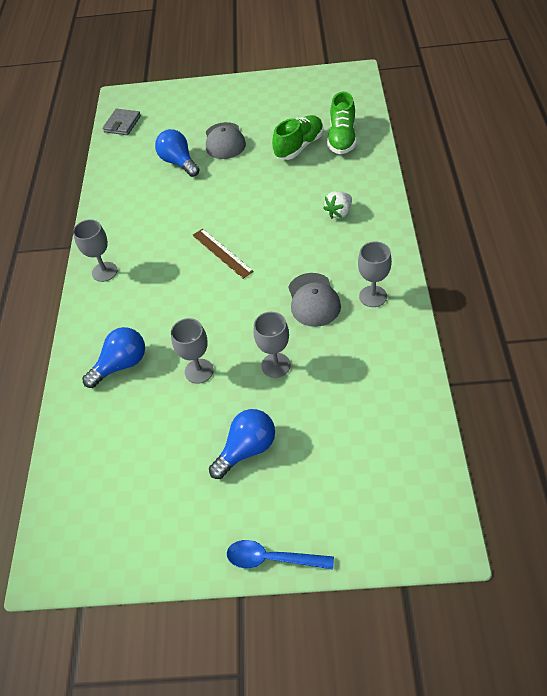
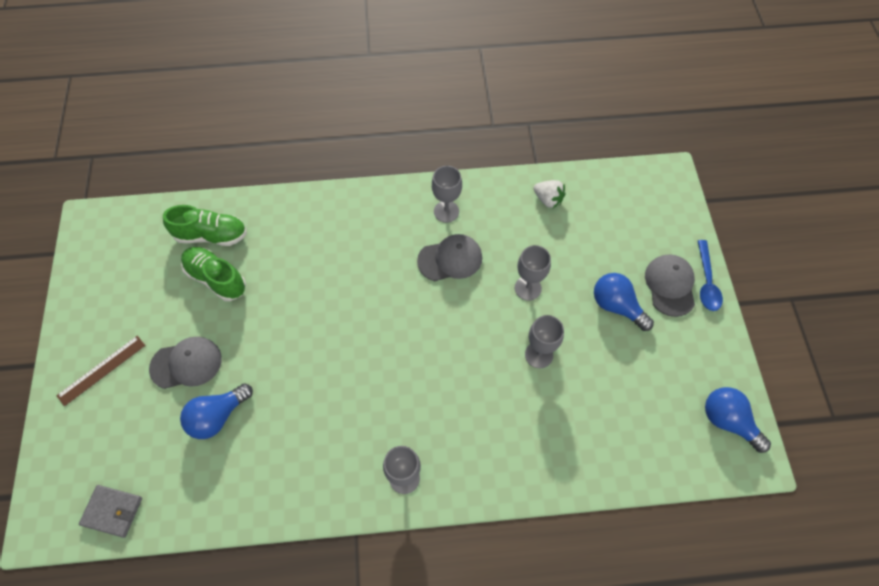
camera: 100 degrees left, 10 degrees up
(121, 365) = (536, 432): blue light bulb -> blue light bulb (728, 421)
(222, 253) = (382, 348): brown ruler -> brown ruler (102, 370)
(269, 512) = (670, 285): none -> grey cap
(339, 213) = (332, 238): white strawberry -> white strawberry (548, 200)

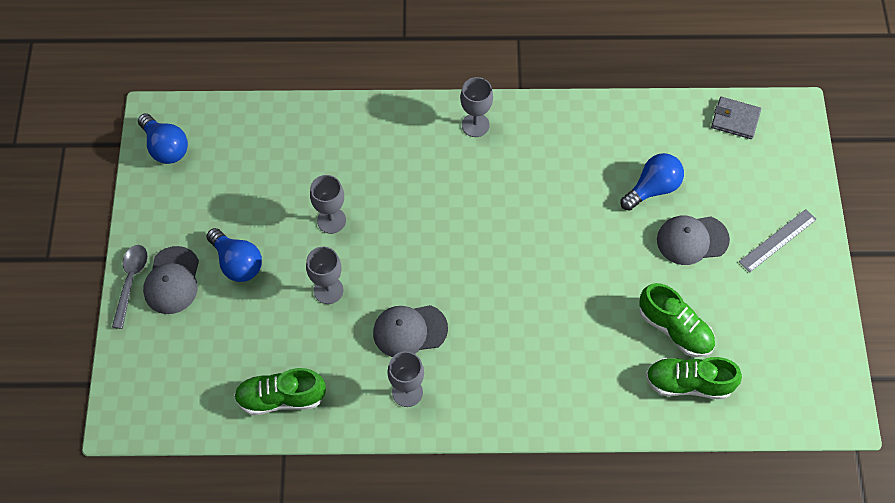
camera: 175 degrees left, 0 degrees up
(102, 370) = (777, 240): brown ruler -> grey ruler
(548, 200) = (281, 398): white strawberry -> green shoe
(706, 282) = (131, 282): blue spoon -> grey spoon

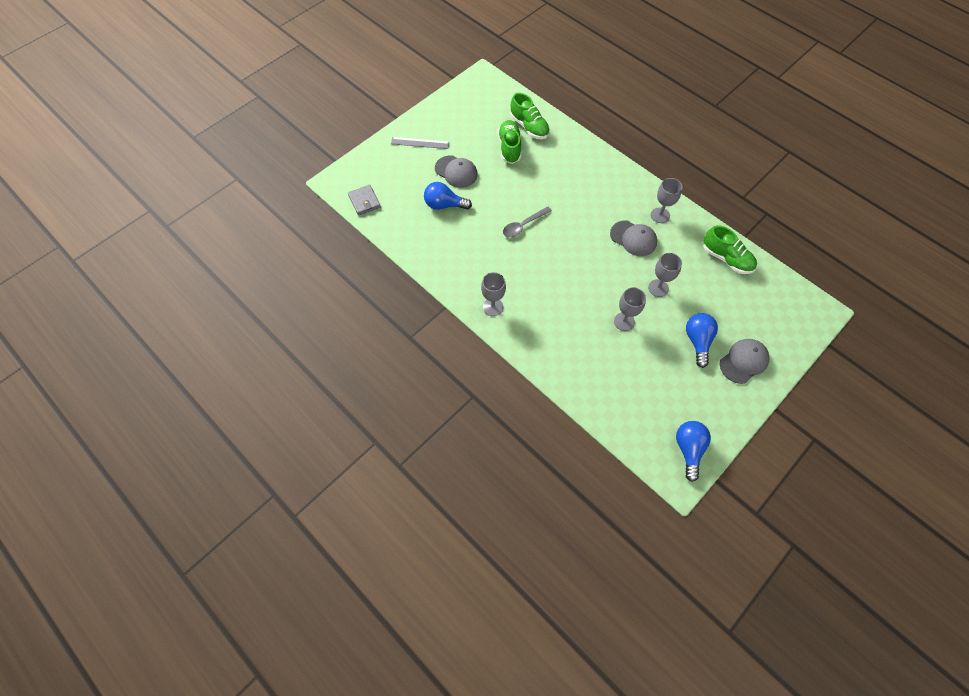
camera: 135 degrees left, 0 degrees up
(131, 282) = (769, 380): grey spoon -> grey spoon (523, 225)

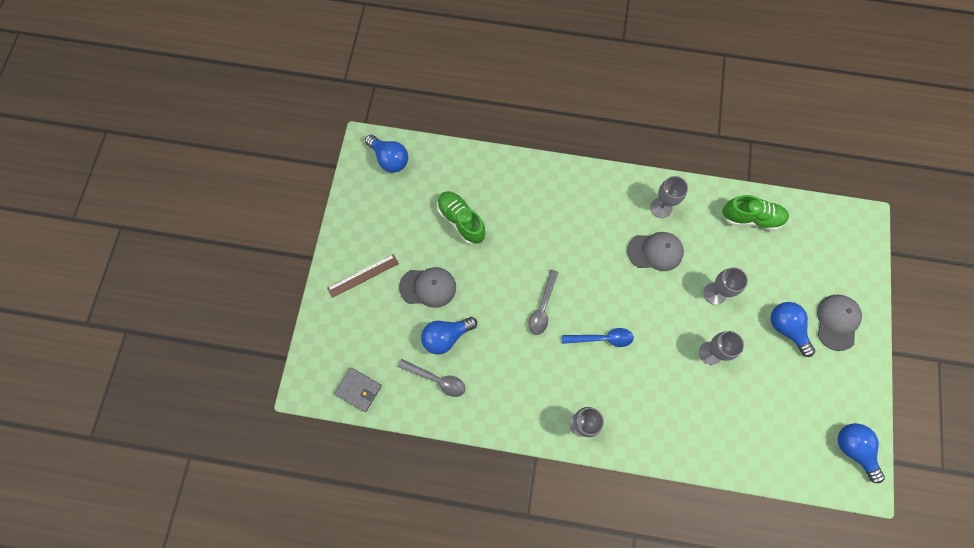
camera: 35 degrees left, 10 degrees up
(418, 224) = (436, 379): none -> grey spoon
(420, 143) = (363, 276): grey ruler -> brown ruler
(491, 90) = (389, 159): none -> blue light bulb
(529, 127) = (463, 181): green shoe -> none
(550, 267) = (602, 338): none -> blue spoon

